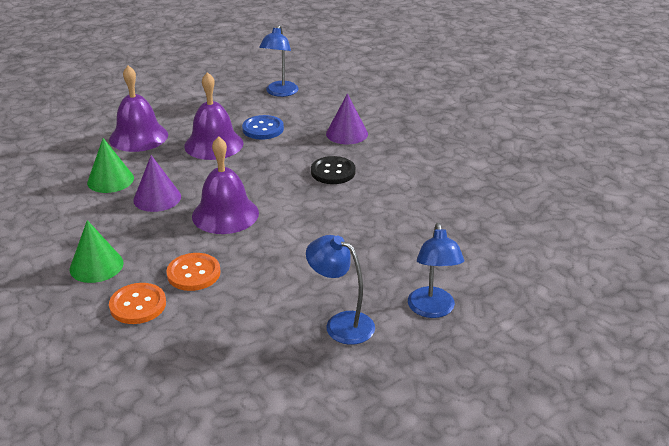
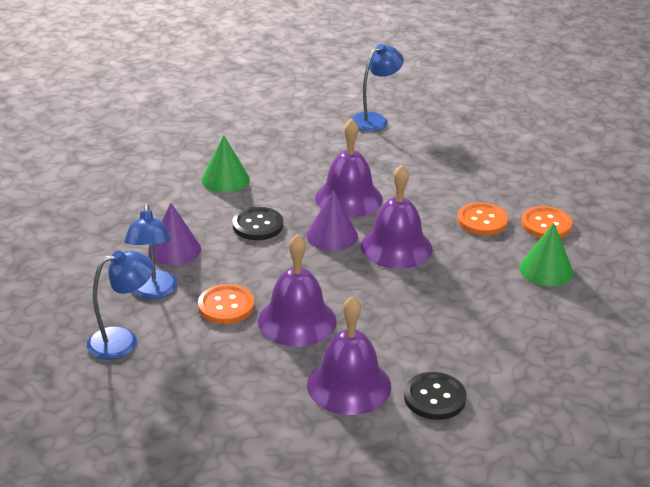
camera: 130 degrees left, 0 degrees up
(84, 156) = (434, 398): none -> black button
(110, 180) = (444, 346): green cone -> green cone (225, 179)
(157, 198) = (428, 297): purple cone -> purple cone (332, 235)
(263, 129) = (226, 306): blue button -> orange button
(315, 225) = (348, 198): none -> purple bell
(341, 324) = (436, 143): blue lamp -> blue lamp (153, 292)

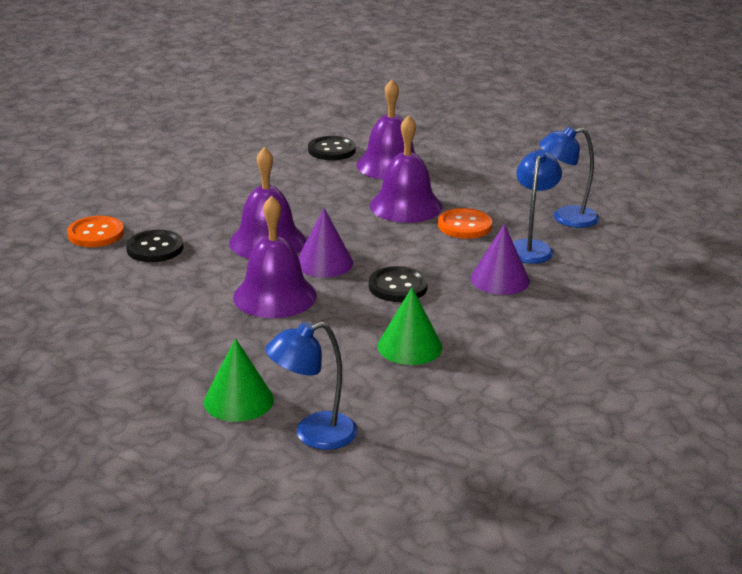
camera: 160 degrees left, 5 degrees down
(375, 120) = (141, 397): blue lamp -> blue lamp (313, 434)
(482, 221) = (155, 248): orange button -> black button
(546, 270) = (148, 201): green cone -> green cone (238, 400)

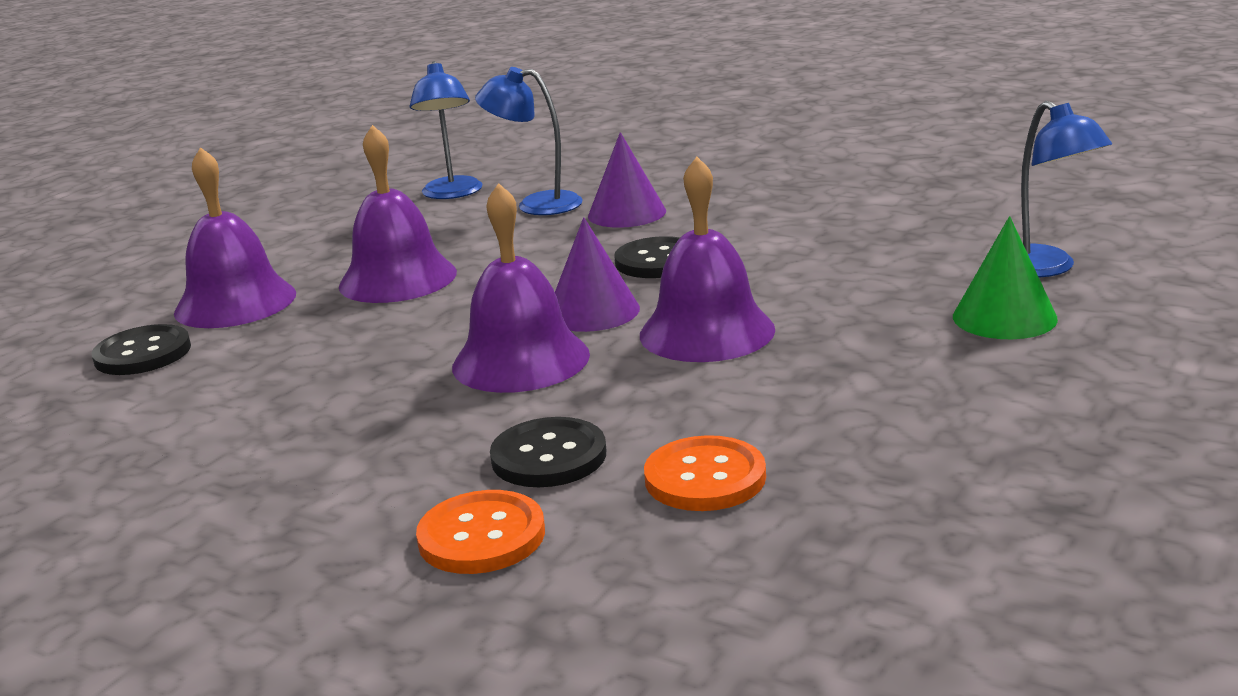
camera: 90 degrees left, 5 degrees down
(410, 346) = (813, 242): green cone -> none
(464, 225) = (470, 240): orange button -> orange button (705, 478)

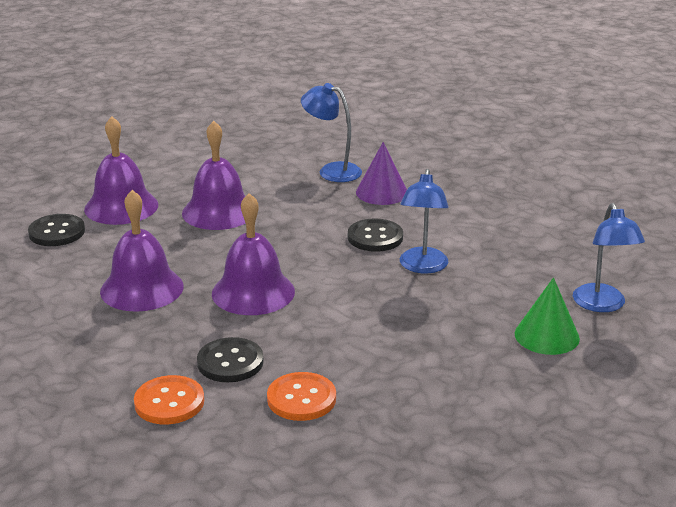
camera: 15 degrees right, 5 degrees up
(452, 194) = (287, 148): blue lamp -> blue lamp (422, 267)
(593, 311) = (313, 267): purple cone -> none
(707, 332) = (368, 299): purple bell -> purple bell (142, 288)

